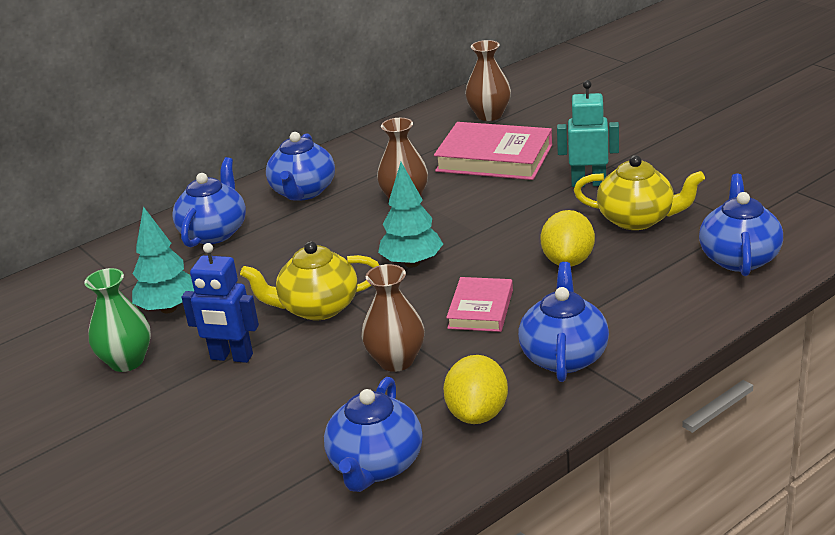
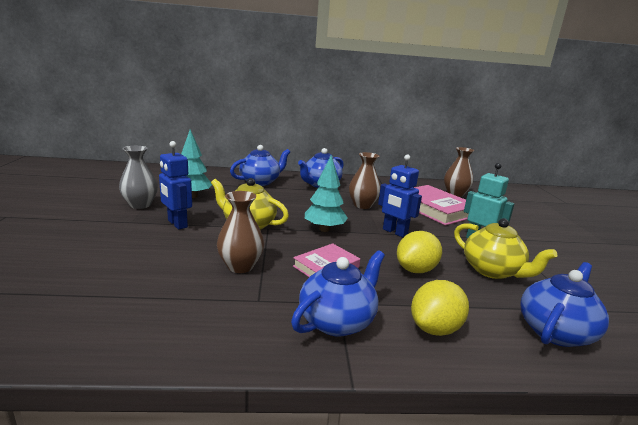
camera: 30 degrees right, 10 degrees down
(127, 361) = (140, 205): green vase -> grey vase
(376, 465) = (129, 313): blue teapot -> none
(477, 413) = (231, 322): yellow lemon -> yellow lemon (435, 328)
(492, 222) = (394, 232): none -> blue robot

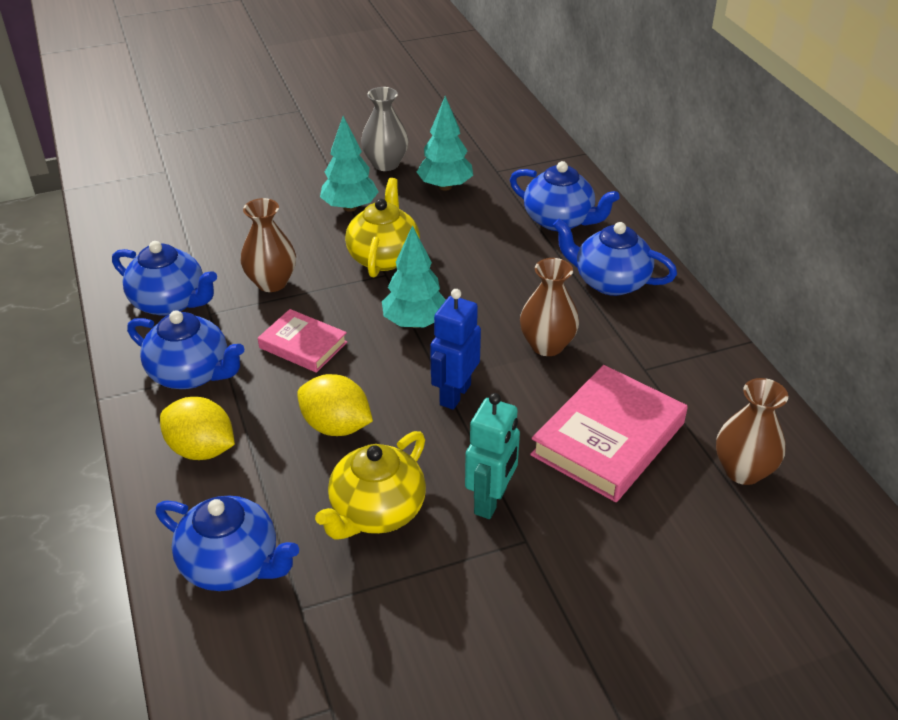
camera: 75 degrees right, 20 degrees up
(177, 224) = (350, 207): blue robot -> turquoise tree
(224, 319) = (170, 302): none -> blue teapot

